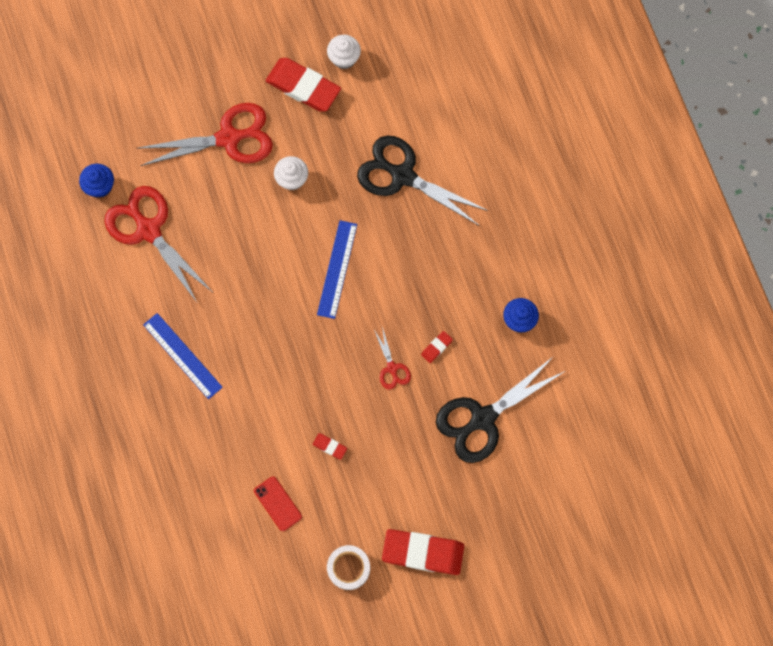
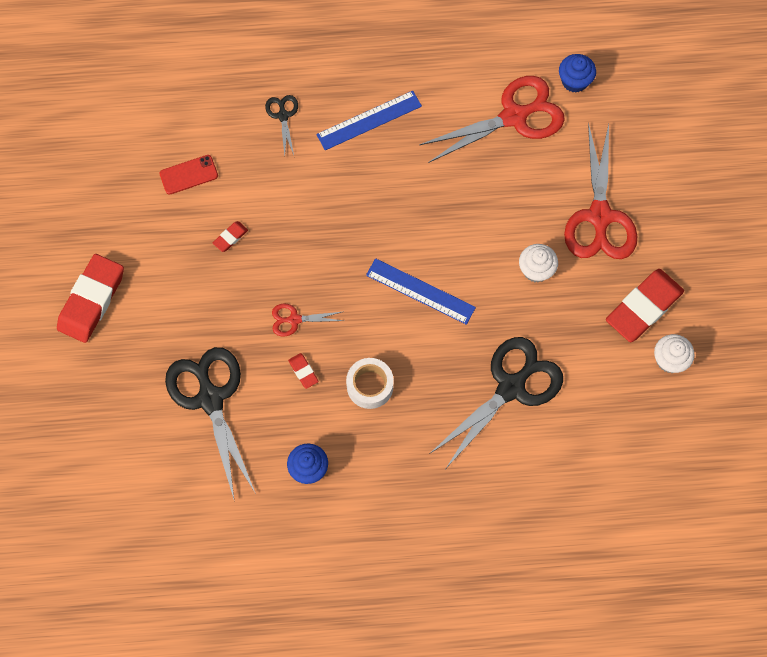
camera: 105 degrees right, 5 degrees down
(196, 435) = (283, 116): none -> black scissors
(348, 568) = (101, 225): white tape -> white tape (370, 386)

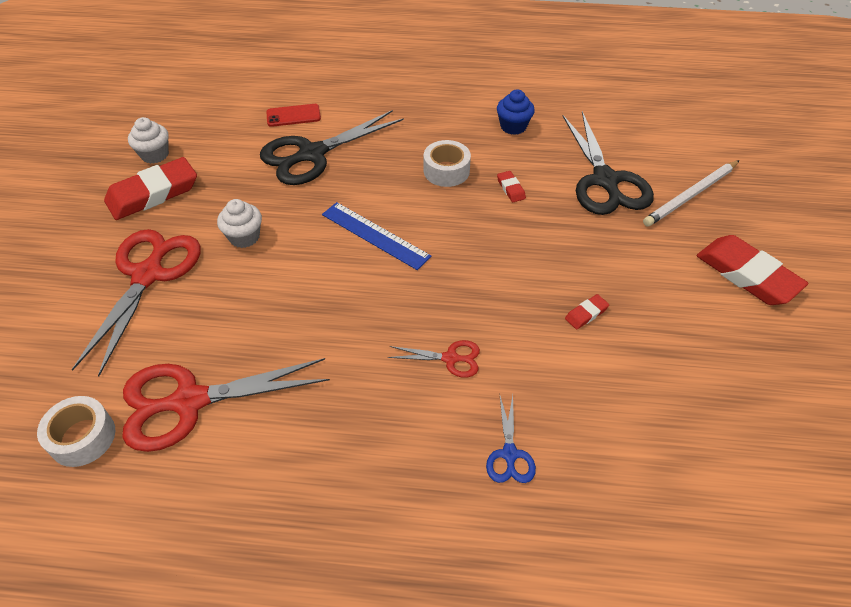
camera: 170 degrees left, 20 degrees down
(91, 300) = (747, 274): red eraser -> red eraser turned 75 degrees counterclockwise
(128, 391) = (690, 195): none -> white pencil
(189, 175) = (644, 393): red phone -> red phone (293, 116)
(283, 116) = (509, 454): black scissors -> blue scissors
(294, 319) = (515, 229): red scissors -> red scissors (450, 358)
(369, 120) = (387, 427): blue ruler -> none
(574, 81) = (82, 437): blue cupcake -> white tape

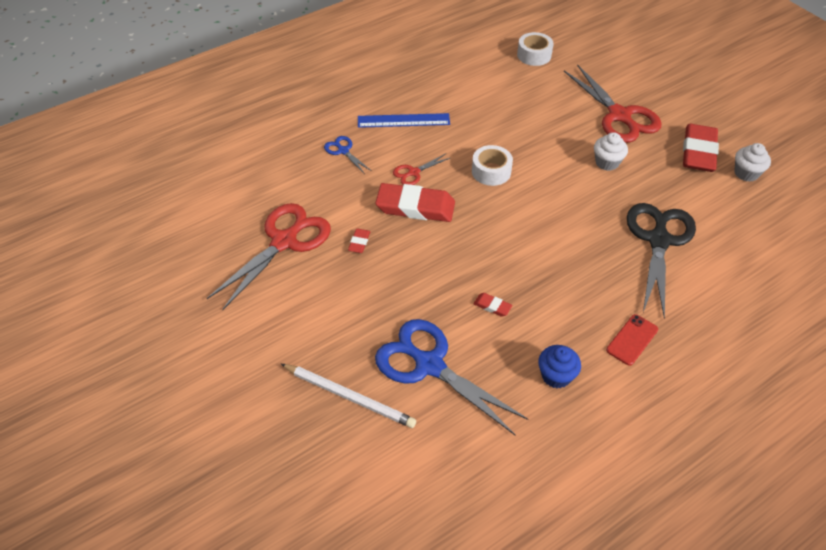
camera: 140 degrees right, 0 degrees up
(190, 401) = (511, 87): red scissors -> red scissors (284, 242)
(293, 116) = (723, 263): red phone -> red phone (632, 340)
(375, 235) = (537, 211): blue ruler -> blue ruler (403, 120)
(446, 171) = (554, 290): white tape -> white tape (491, 171)
(605, 180) = (429, 365): black scissors -> blue scissors
(690, 195) = (349, 397): white pencil -> white pencil turned 105 degrees clockwise
(747, 274) = (266, 341): red eraser -> red eraser (415, 207)

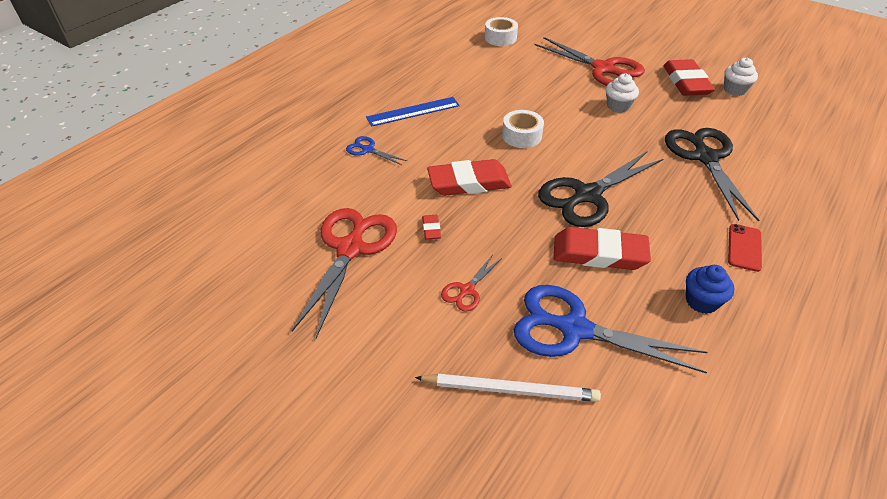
camera: 20 degrees left, 5 degrees down
(414, 172) = (449, 153): red scissors -> red scissors (467, 290)
(492, 306) = (599, 253): red eraser -> red eraser, size x2.32
(516, 248) = (587, 195): none -> black scissors

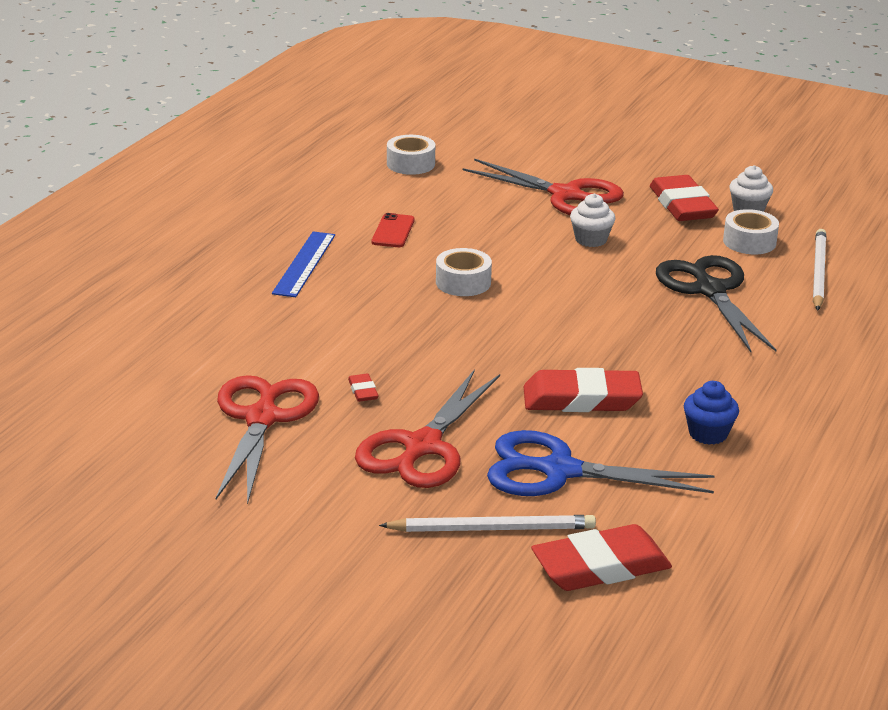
camera: 10 degrees left, 15 degrees down
(368, 150) = (252, 312): blue scissors -> none
(413, 111) = (304, 264): blue ruler -> blue ruler turned 45 degrees counterclockwise
(467, 290) = (422, 446): red scissors -> red scissors, size x2.13
(469, 182) = (401, 339): red eraser -> red eraser (601, 566)
(587, 195) = (560, 341): black scissors -> none
(735, 116) = (749, 242): none -> white tape
(744, 247) = (759, 379): red phone -> red phone (393, 231)
(789, 148) = (818, 272): none -> white pencil

